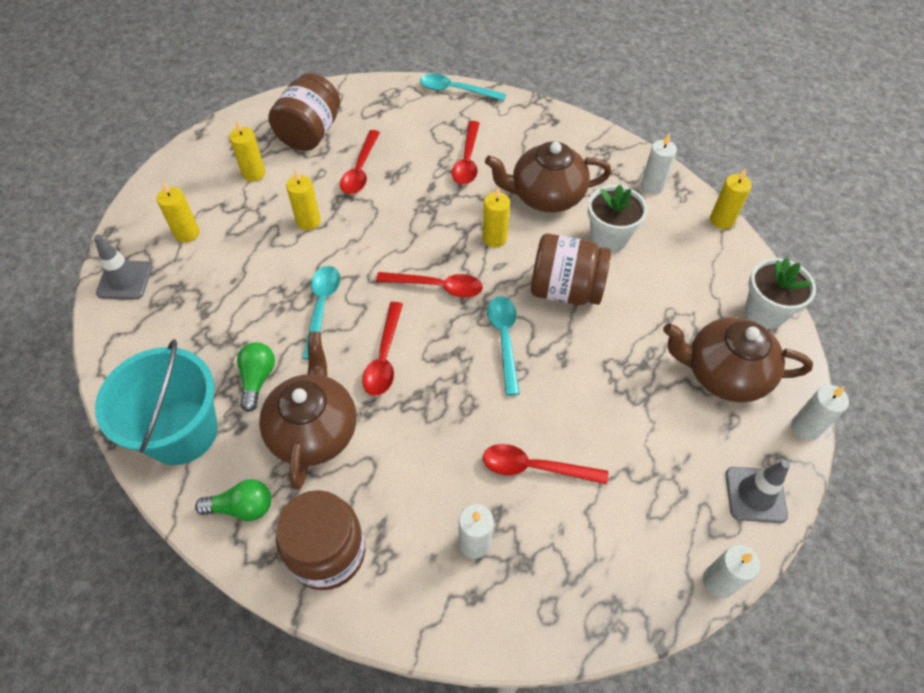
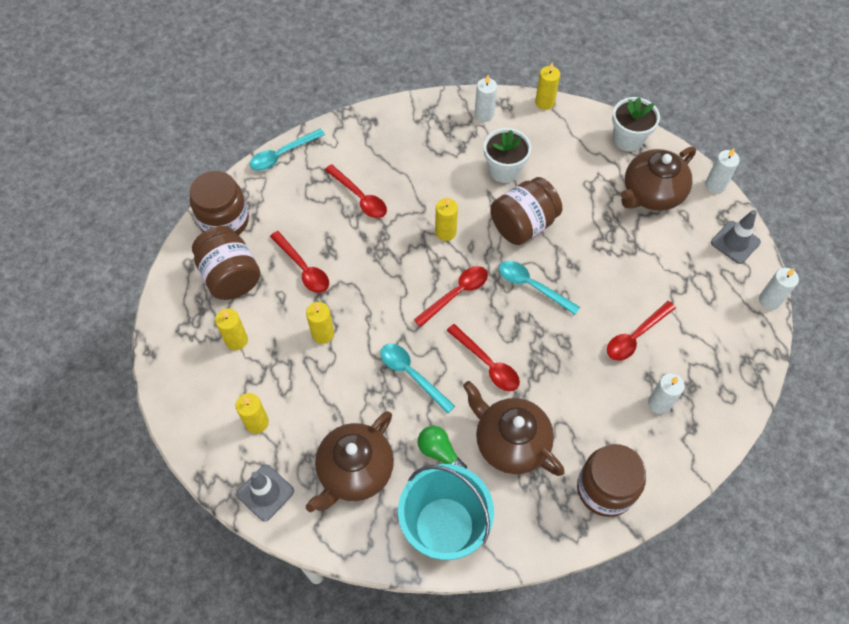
camera: 50 degrees left, 5 degrees up
(242, 507) = (535, 521): green light bulb -> none
(357, 98) = (224, 221): none -> brown jar
(545, 196) = (437, 177): brown teapot -> brown teapot (354, 471)

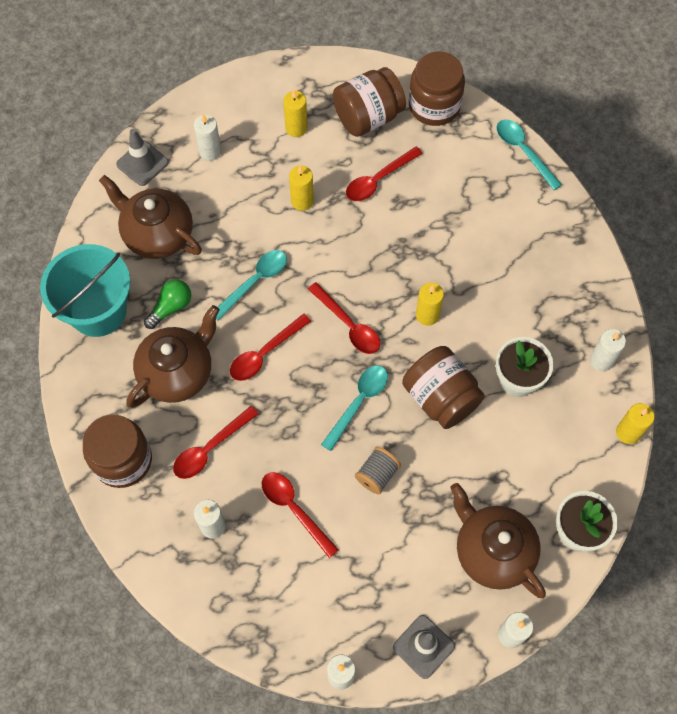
camera: 90 degrees right, 5 degrees up
(257, 422) = (210, 151): yellow candle -> white candle
(360, 197) = (470, 229): red spoon -> red spoon (210, 448)
(597, 273) = (377, 474): none -> grey spool

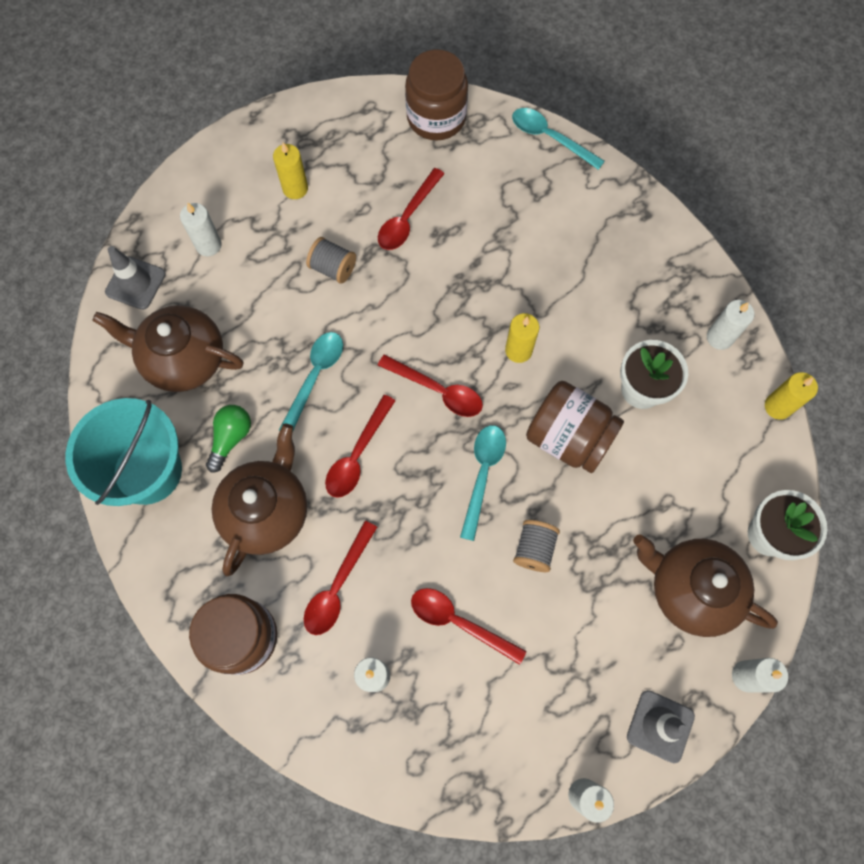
camera: 20 degrees left, 5 degrees up
(302, 201) = (333, 268): yellow candle -> grey spool
(368, 117) = (369, 151): brown jar -> none

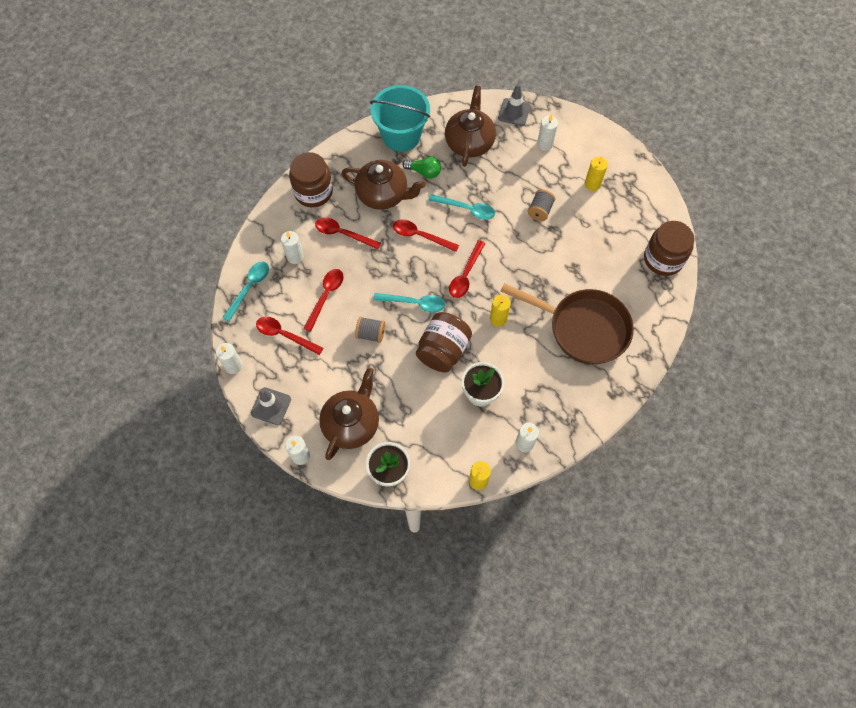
camera: 85 degrees right, 5 degrees down
(407, 217) = (583, 248): red spoon -> red spoon (284, 335)
(541, 236) = (583, 328): none -> brown pan
(550, 138) = (662, 330): turquoise spoon -> turquoise spoon (249, 288)

